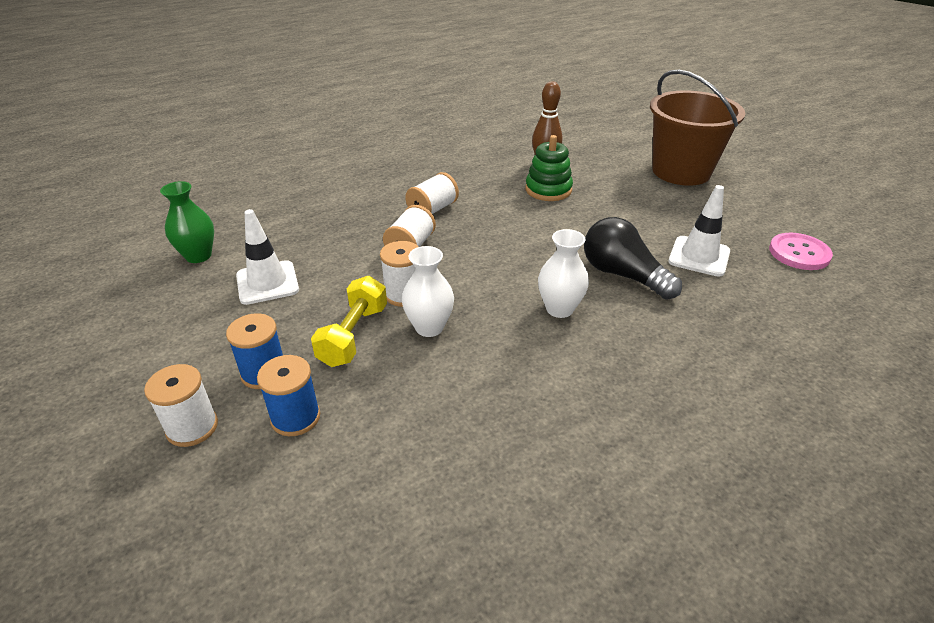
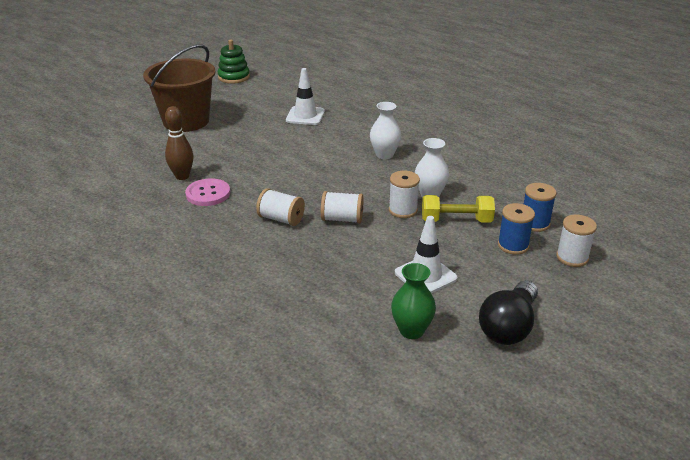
camera: 105 degrees left, 5 degrees down
(548, 190) = (230, 171): green stacking toy -> green stacking toy (234, 77)
(623, 275) = (338, 137): black light bulb -> black light bulb (508, 326)
(799, 253) = (288, 90): pink button -> pink button (208, 194)

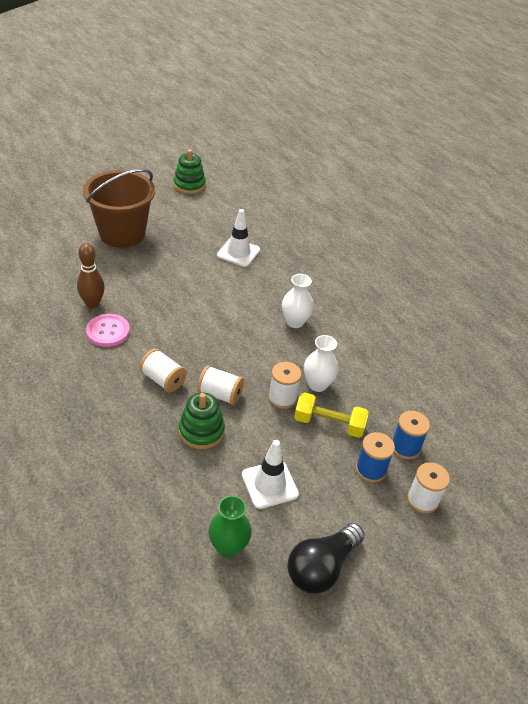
camera: 10 degrees right, 10 degrees up
(338, 249) = (201, 431): none -> green stacking toy

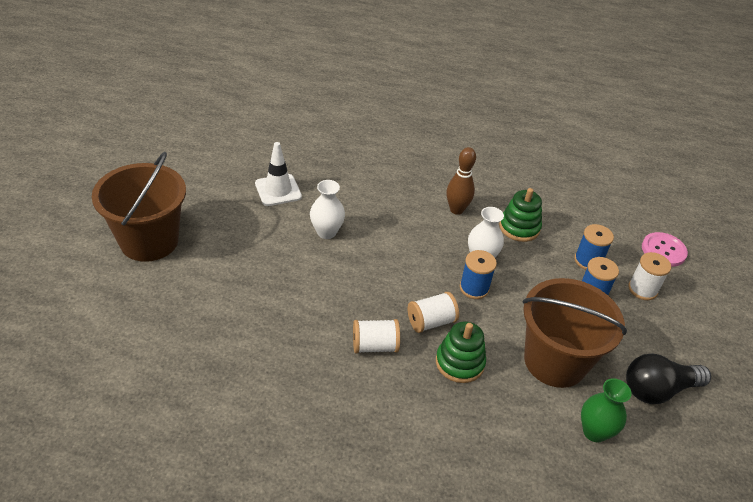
camera: 45 degrees left, 0 degrees up
(92, 304) = (219, 327): brown bowling pin -> brown bowling pin (456, 210)
(108, 331) = (270, 341): pink button -> pink button (663, 250)
(189, 185) = (146, 153): green stacking toy -> green stacking toy (519, 227)
(269, 484) = (555, 361): white traffic cone -> brown bucket
(282, 398) = (474, 288): white spool -> blue spool
(295, 322) = (400, 220): white vase -> white vase (326, 232)
(321, 567) = (658, 389): black light bulb -> black light bulb turned 75 degrees clockwise
(329, 424) = (527, 283): yellow dumbbell -> none

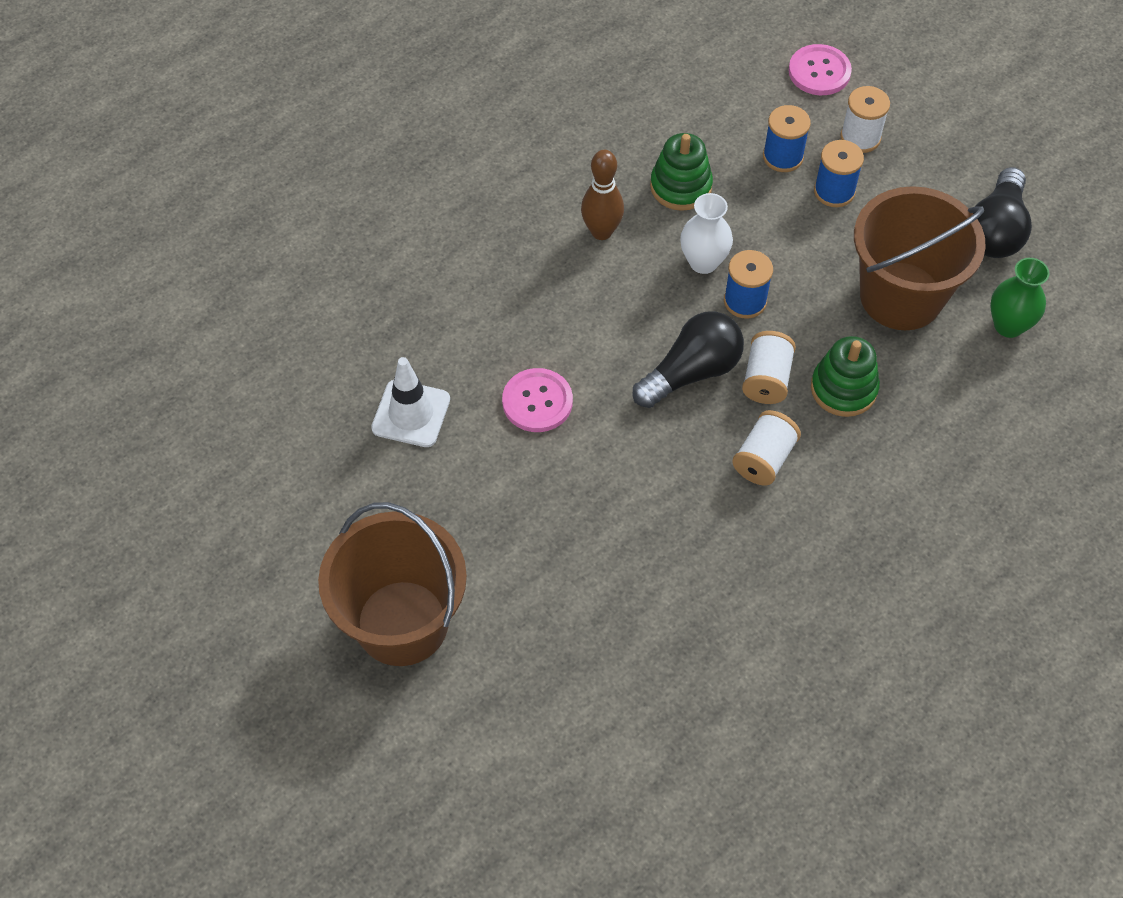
camera: 50 degrees left, 15 degrees up
(326, 232) = (537, 402): white vase -> pink button
(403, 286) = (691, 372): none -> black light bulb

